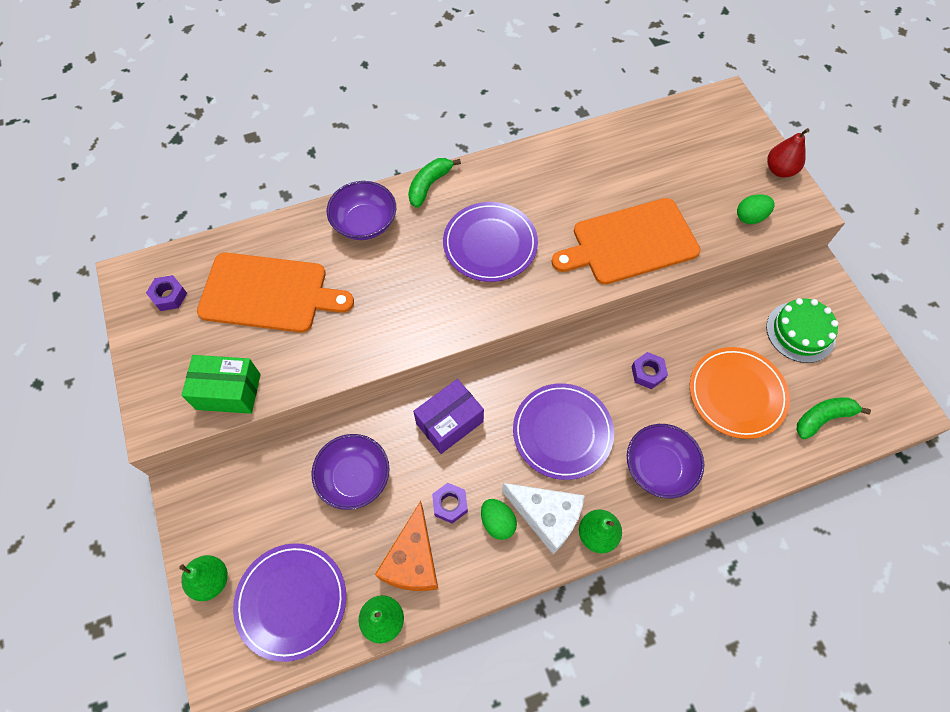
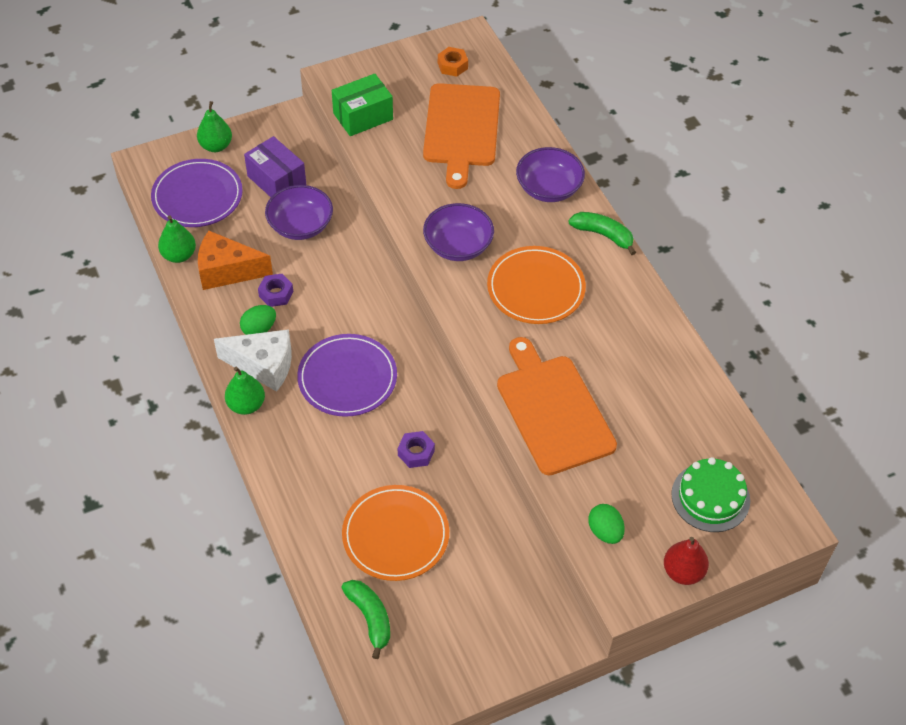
camera: 85 degrees right, 10 degrees down
(169, 296) = (452, 65): purple nut -> orange nut
(228, 391) = (363, 116): green box -> green box turned 60 degrees clockwise
(449, 422) = (354, 289): purple box -> purple box (276, 180)
(490, 244) = (536, 288): purple plate -> orange plate
(546, 517) = (263, 366): white cheese -> white cheese turned 105 degrees counterclockwise
(659, 467) = (312, 458): purple bowl -> purple bowl (458, 246)
(800, 332) = (478, 608): green cake -> green cake (710, 497)

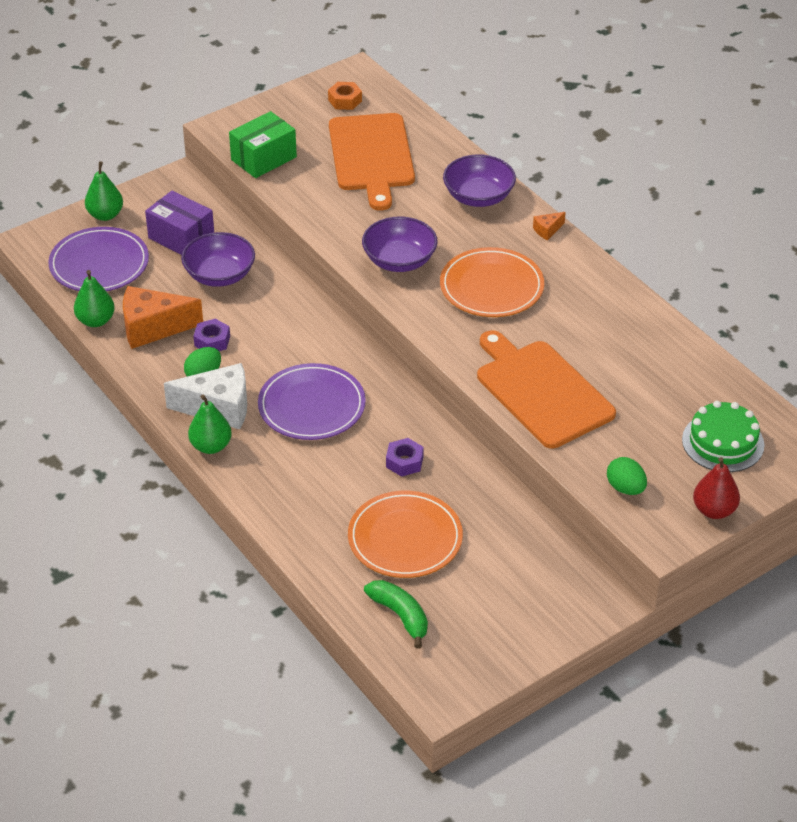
camera: 10 degrees left, 10 degrees down
(603, 235) = (547, 230): green banana -> orange cheese

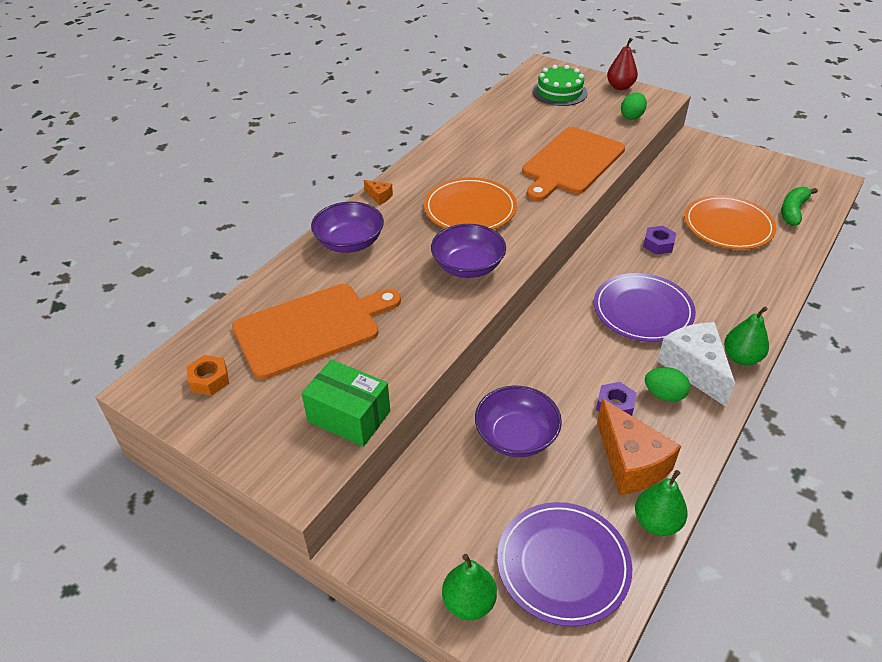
camera: 110 degrees left, 0 degrees up
(181, 238) = (473, 497): purple box -> none

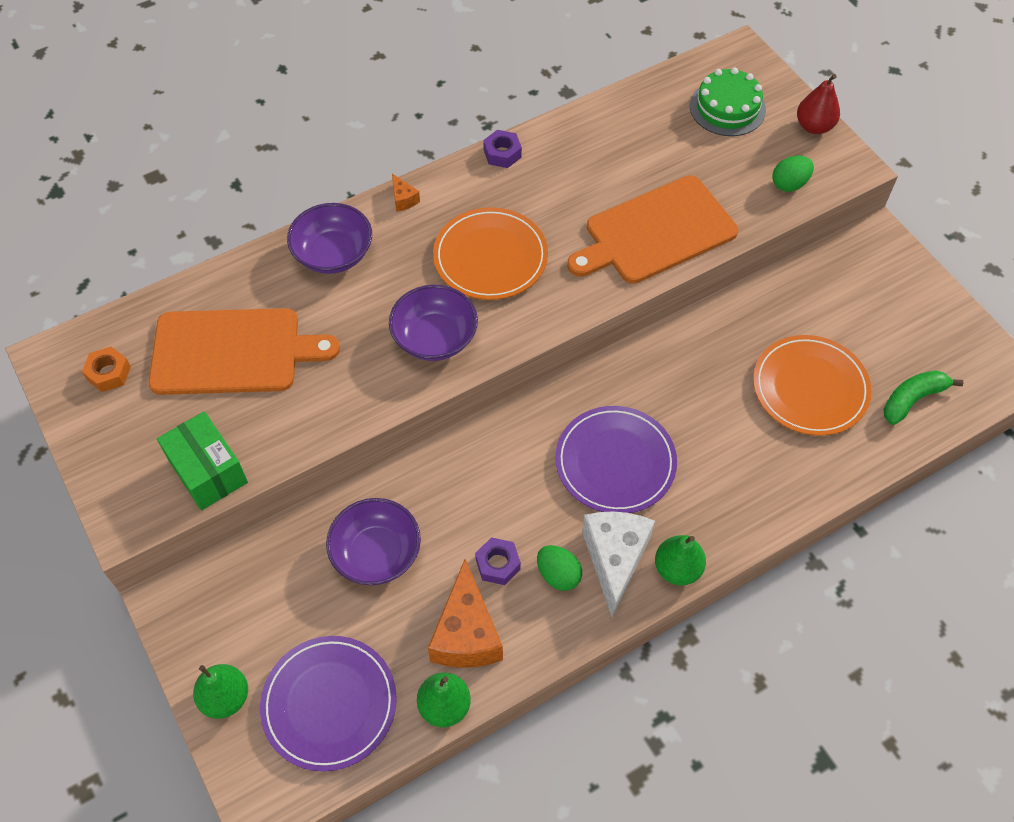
camera: 25 degrees right, 15 degrees up
(658, 244) = (703, 380): purple nut -> purple nut (502, 153)

